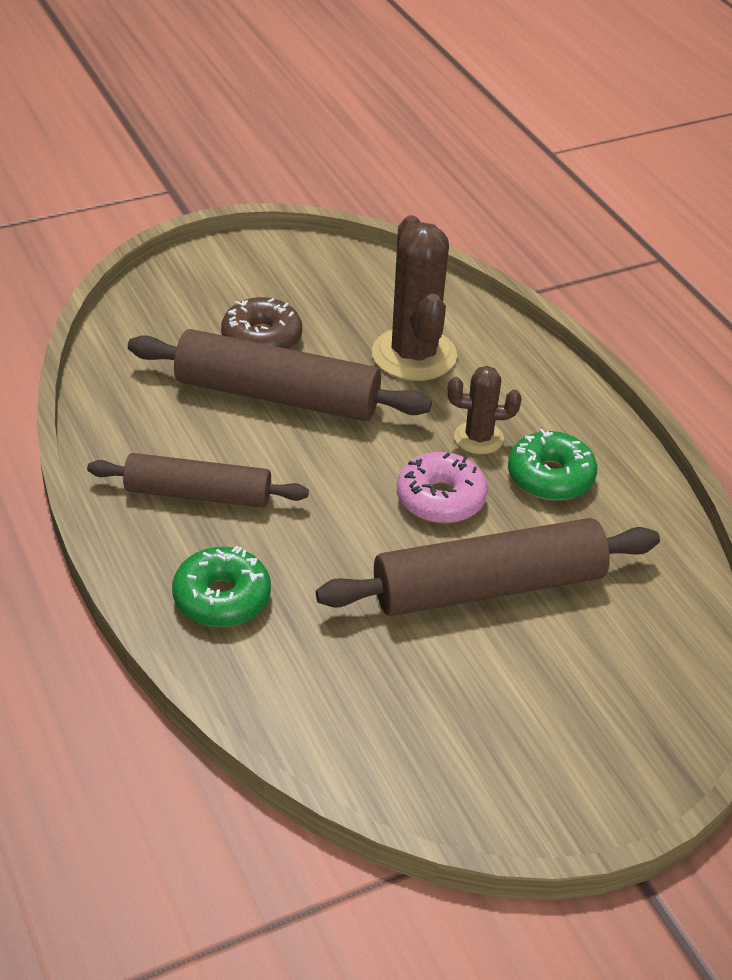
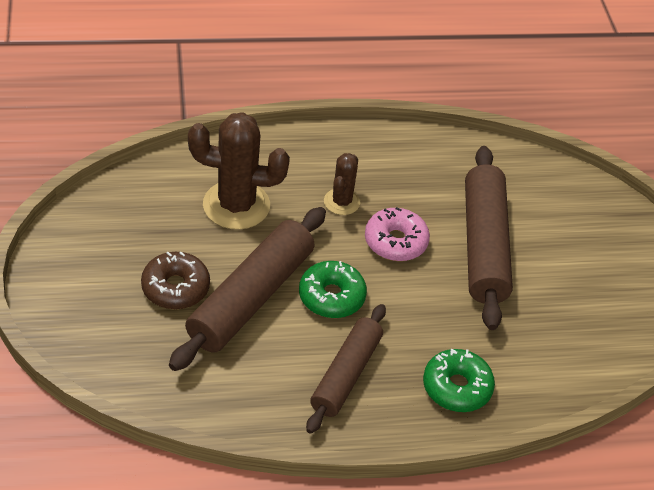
camera: 75 degrees left, 5 degrees up
(550, 477) = (393, 180): green donut -> green donut (331, 296)

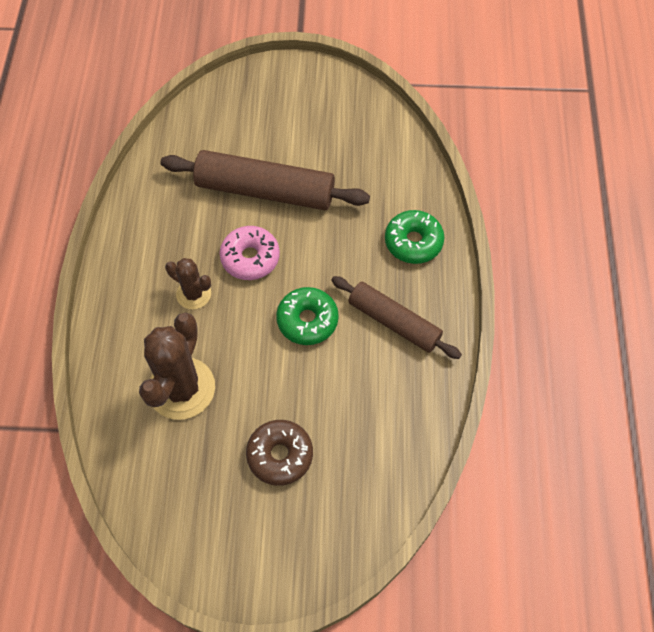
camera: 75 degrees left, 15 degrees up
(251, 298) = (300, 388): brown rolling pin -> none

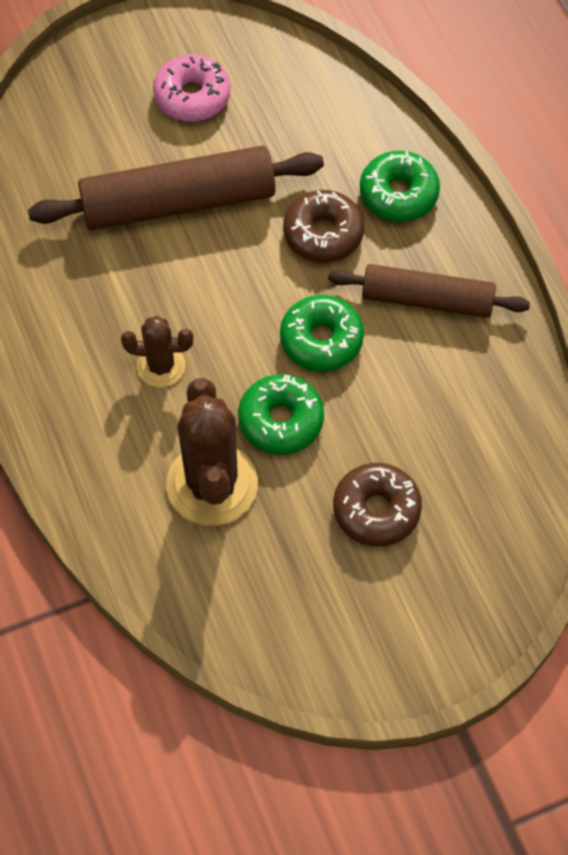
camera: 25 degrees left, 0 degrees up
(250, 258) = (207, 293): pink donut -> pink donut (192, 96)
(250, 364) = (281, 420): none -> green donut
(348, 248) = (323, 234): none -> brown donut

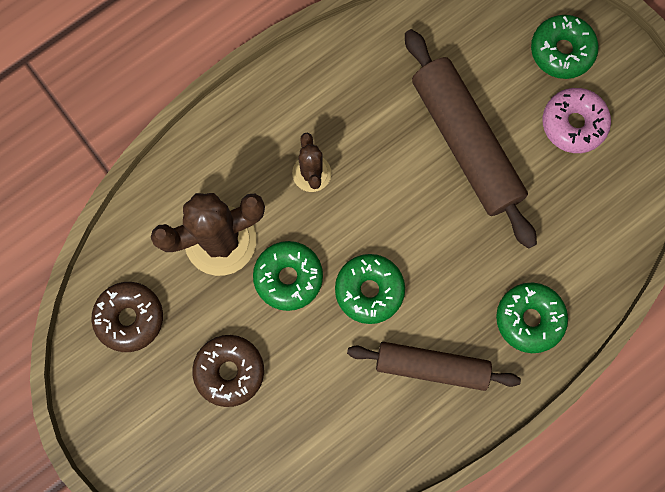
camera: 75 degrees right, 15 degrees up
(104, 85) = (561, 51): none -> green donut
(323, 234) = (470, 266): brown donut -> brown donut (130, 318)
(427, 300) = (431, 367): brown rolling pin -> brown rolling pin turned 75 degrees counterclockwise

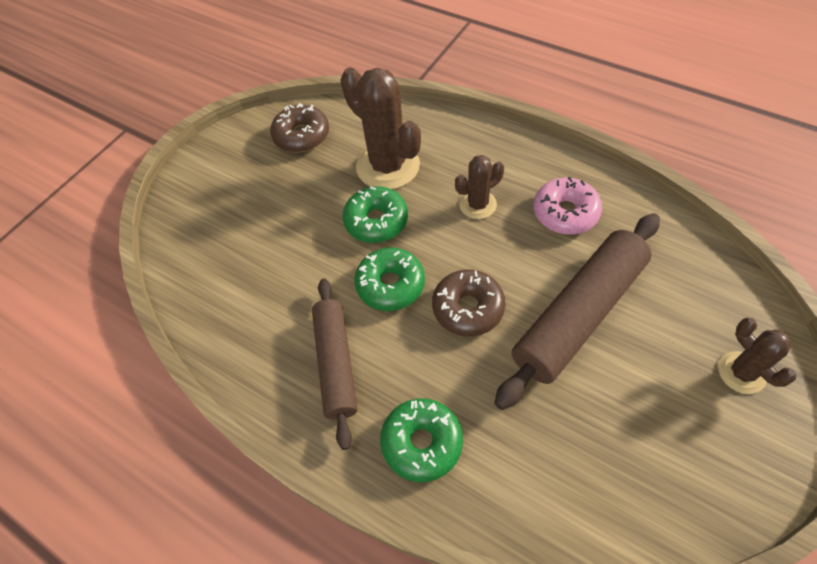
camera: 75 degrees right, 20 degrees down
(229, 371) = (280, 210): brown donut -> brown donut (468, 308)
(561, 51) = (741, 372): green donut -> brown cactus
(573, 124) = (666, 414): pink donut -> pink donut (565, 213)

